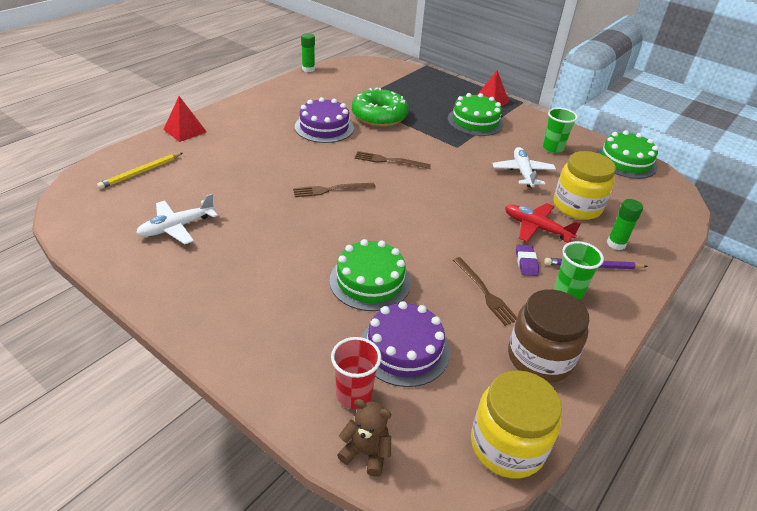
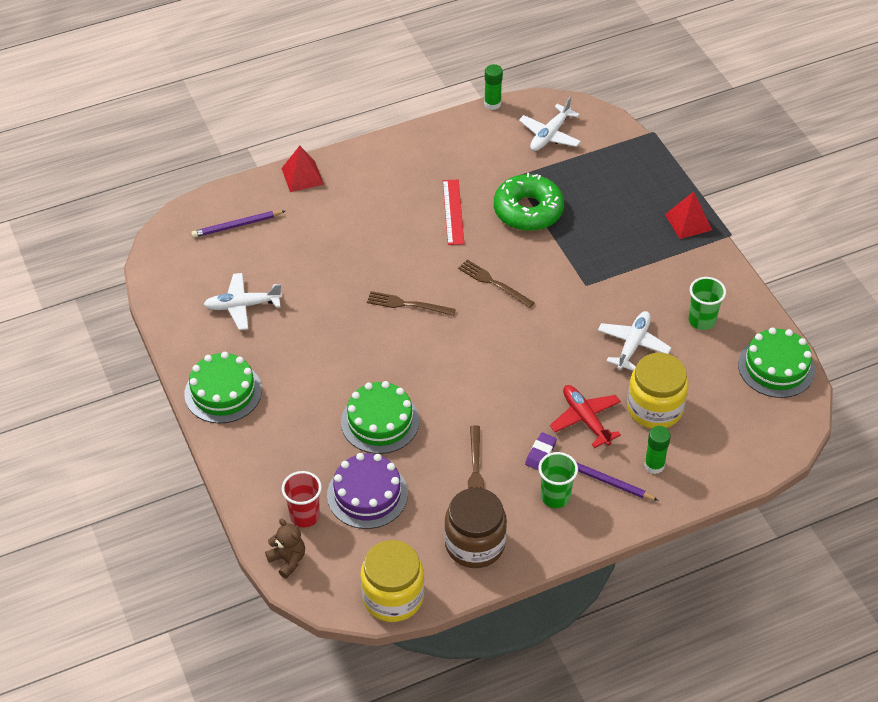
camera: 30 degrees right, 10 degrees up
(141, 172) = (237, 225): yellow pencil -> purple pencil
(324, 127) = (453, 212): purple cake -> red ruler
(361, 77) = (549, 135): none -> white plane
(475, 121) = (640, 251): green cake -> green cake (223, 392)

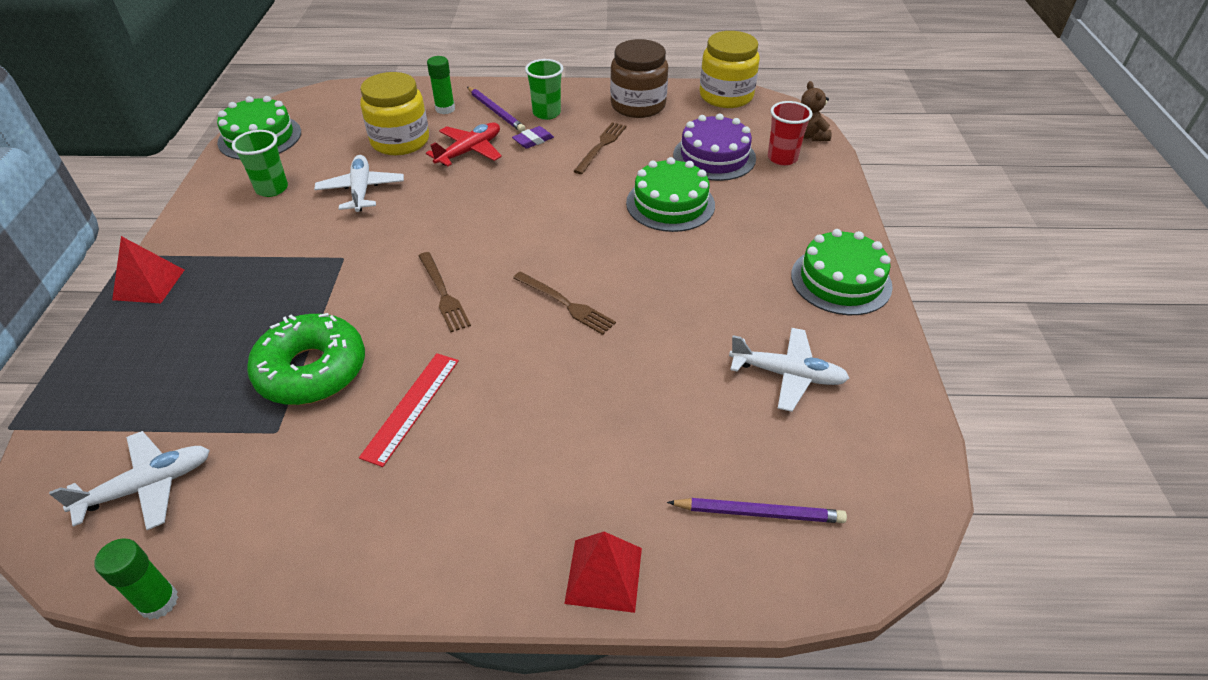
camera: 155 degrees left, 5 degrees down
(585, 419) = (469, 151): red plane -> red plane turned 135 degrees counterclockwise
(633, 344) = (361, 190): white plane -> white plane turned 120 degrees clockwise

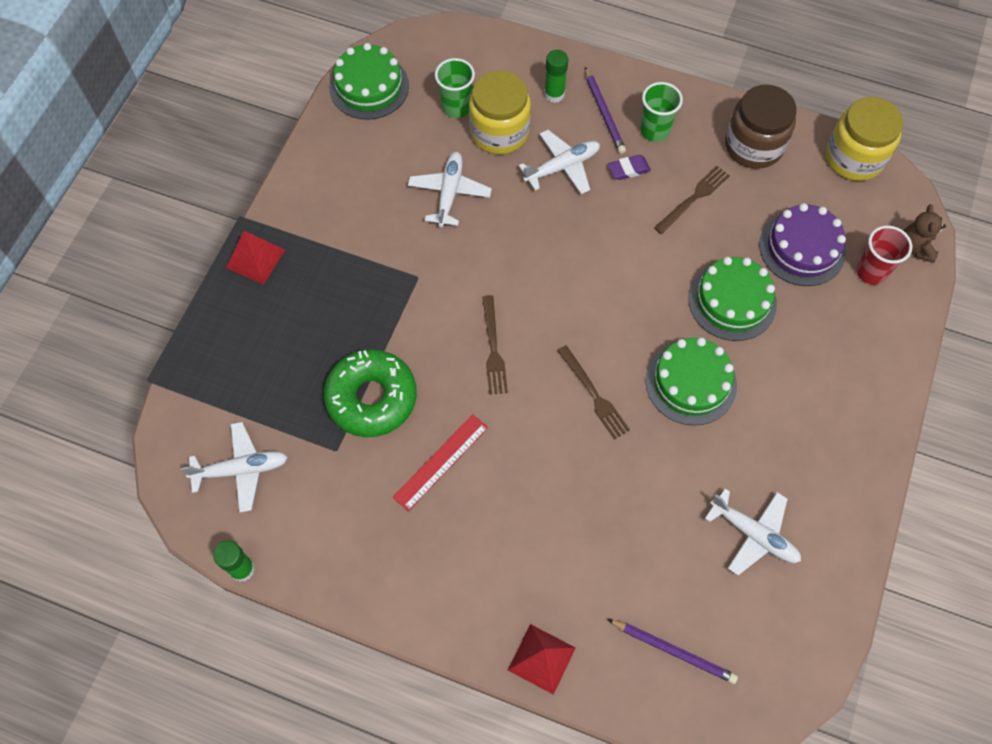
camera: 20 degrees right, 20 degrees up
(272, 189) = (370, 166): green cup -> green cup (456, 107)
(469, 151) = (562, 167): red plane -> white plane
(841, 280) = (851, 449): green cake -> green cake (691, 382)

